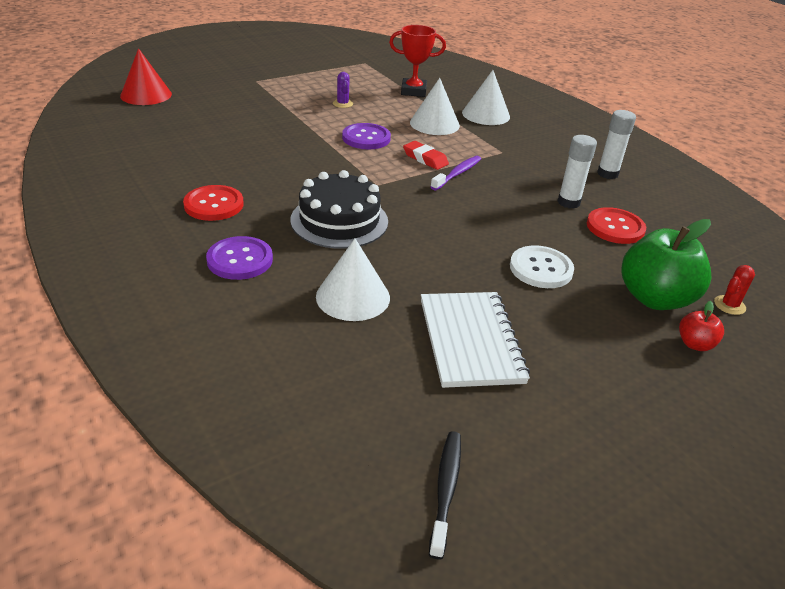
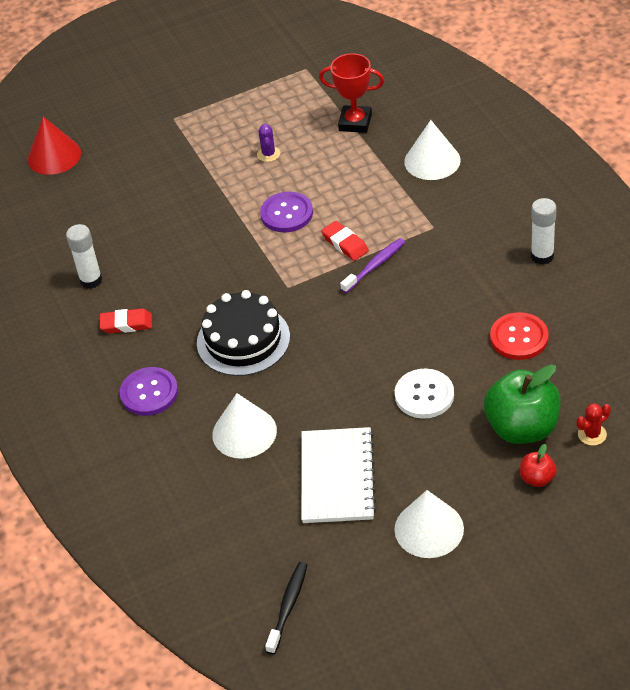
camera: 15 degrees right, 10 degrees up
(214, 205) = (126, 324): red button -> red eraser
(434, 124) = (368, 183): white cone -> white cone (429, 529)
(568, 202) = (482, 303): white glue stick -> white glue stick (91, 280)

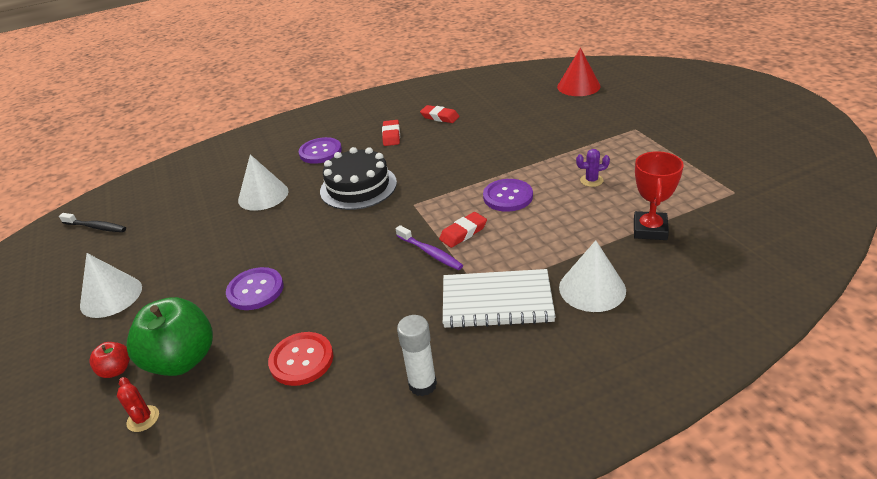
camera: 90 degrees right, 10 degrees down
(91, 280) = (440, 117): white glue stick -> red eraser
(337, 477) = (194, 243): white notebook -> white notebook (497, 301)
(424, 395) = (255, 290): white button -> purple button

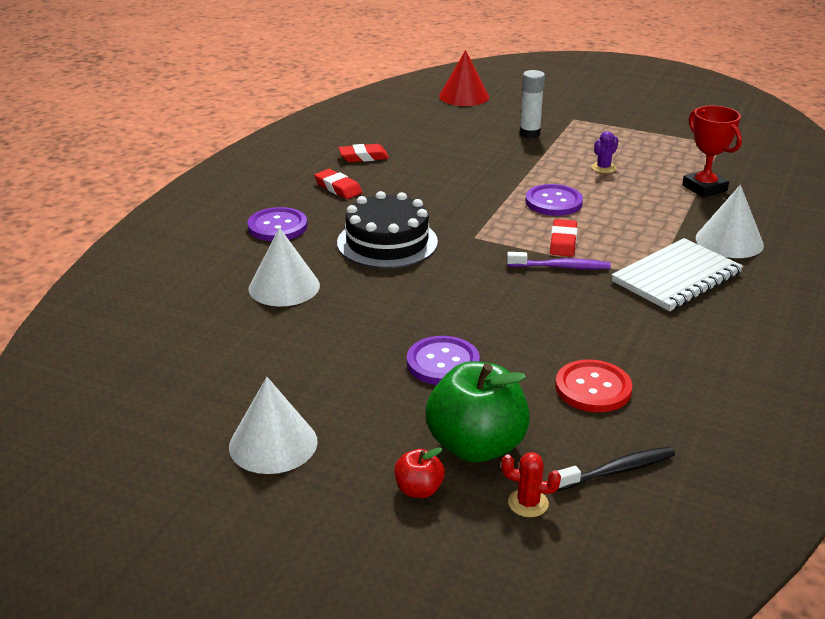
camera: 45 degrees left, 5 degrees down
(96, 227) = (97, 399): black toothbrush -> black toothbrush (617, 470)
(422, 384) = (719, 354): white glue stick -> white glue stick (529, 134)

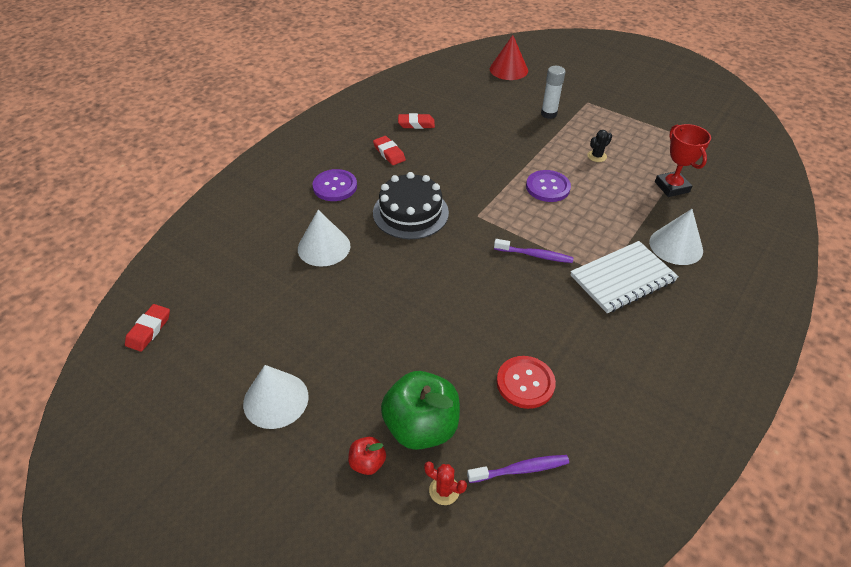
camera: 10 degrees right, 15 degrees up
(443, 363) = (419, 340): purple button -> none
(563, 242) = (544, 229): red eraser -> red eraser (149, 330)
(603, 168) = (597, 156): purple cactus -> black cactus
(617, 470) = (520, 469): black toothbrush -> purple toothbrush

